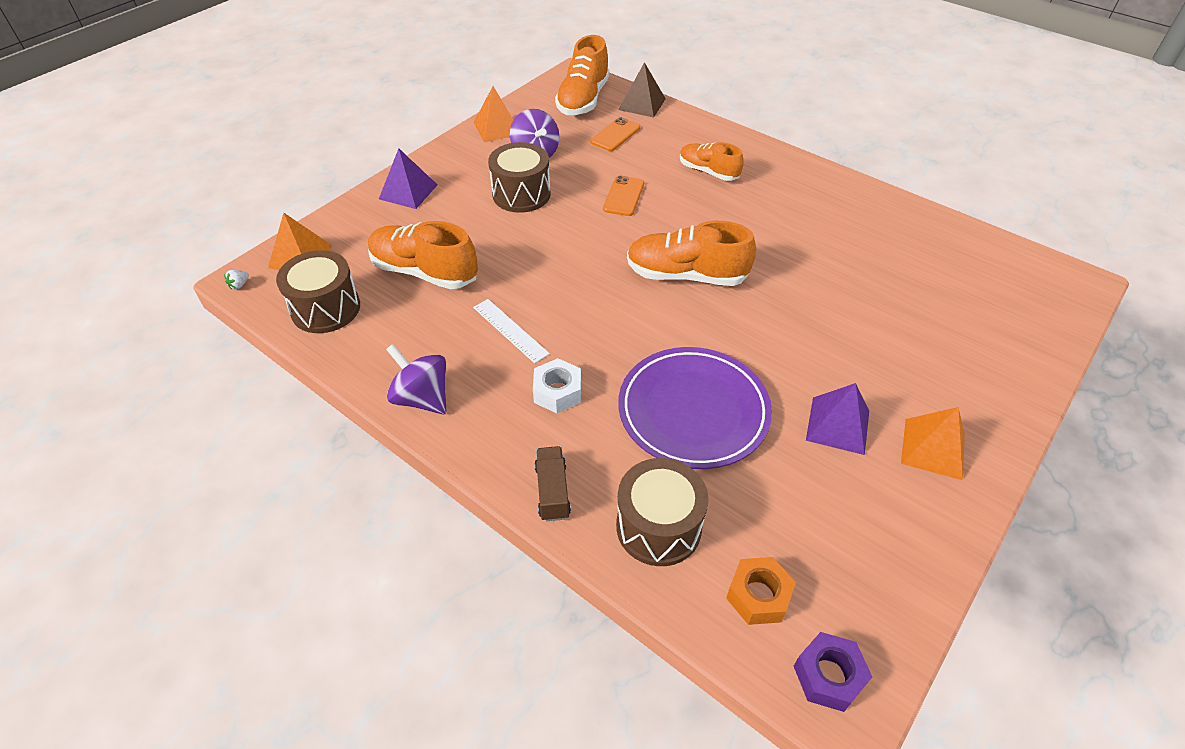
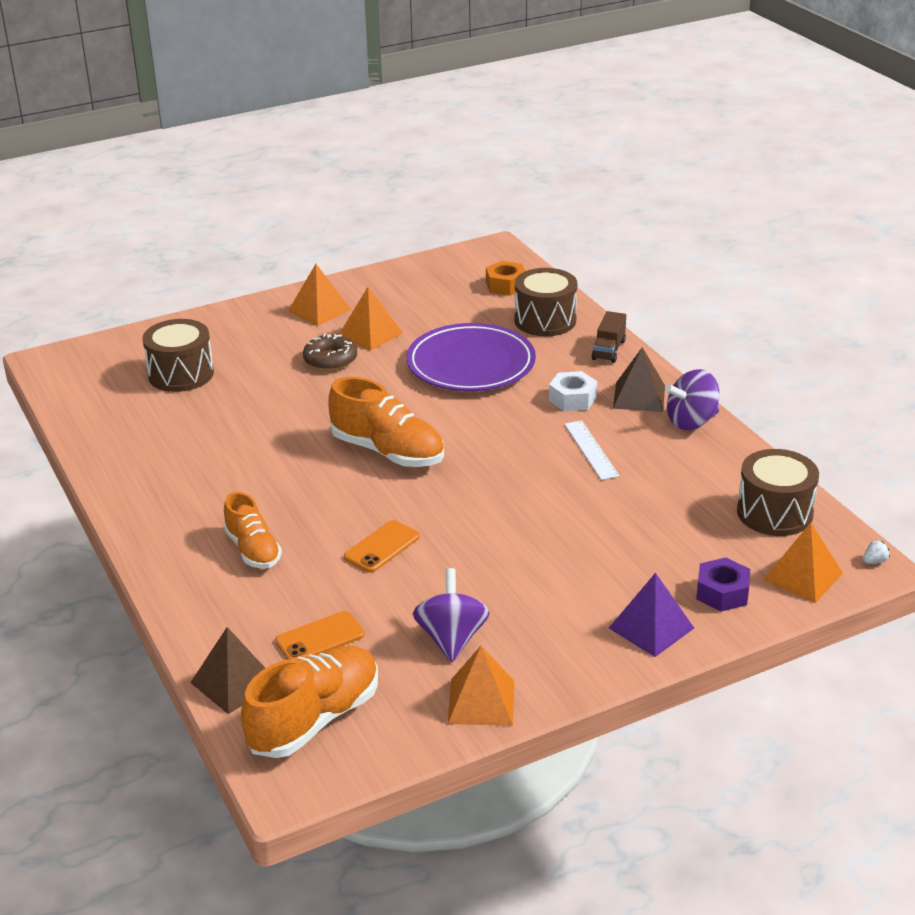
camera: 155 degrees left, 15 degrees down
(422, 398) = (691, 421): purple spinning top -> purple spinning top turned 90 degrees clockwise
(424, 272) = (659, 522): orange shoe -> none
(488, 418) = (639, 396): none -> brown pyramid
(521, 194) = (504, 584): brown drum -> brown drum (181, 374)
(828, 676) = (493, 257): purple nut -> purple nut (722, 593)
(838, 369) = (330, 360): none -> brown donut
(838, 425) = (370, 334): purple pyramid -> orange pyramid

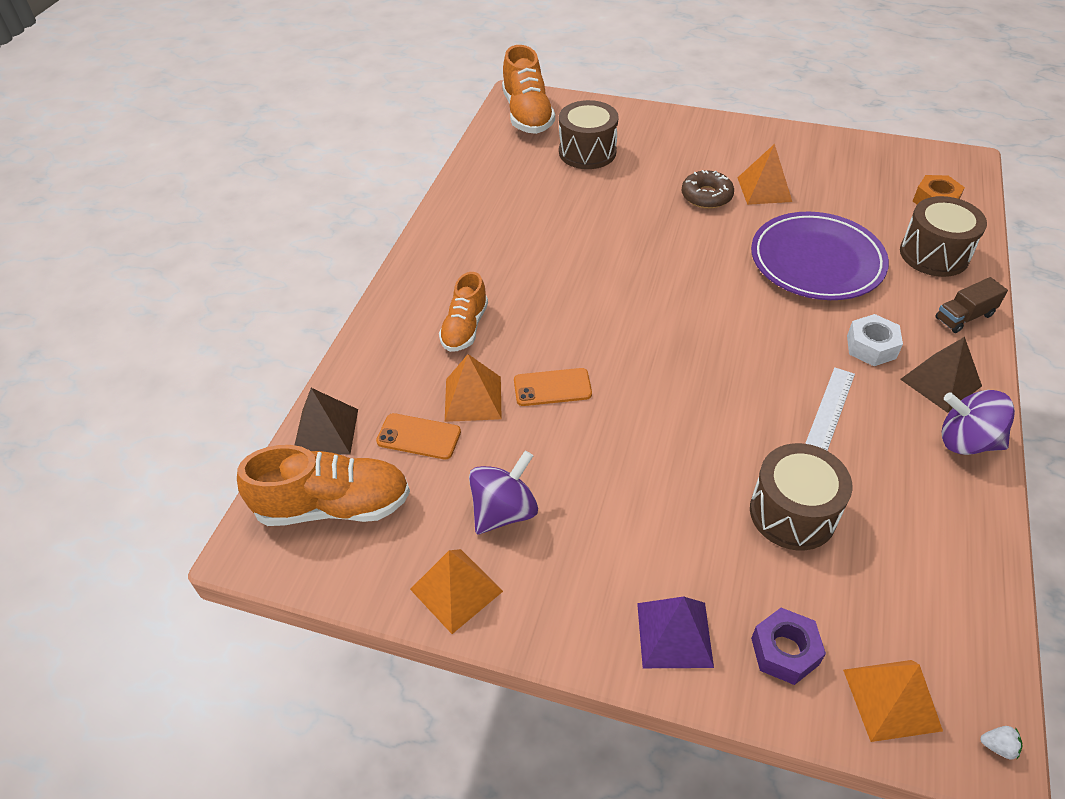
camera: 45 degrees right, 15 degrees up
(319, 310) = (747, 148): orange pyramid -> orange pyramid (473, 398)
(387, 451) = (655, 303): orange shoe -> orange shoe (527, 115)
(774, 513) = (943, 603): brown drum -> brown drum (792, 513)

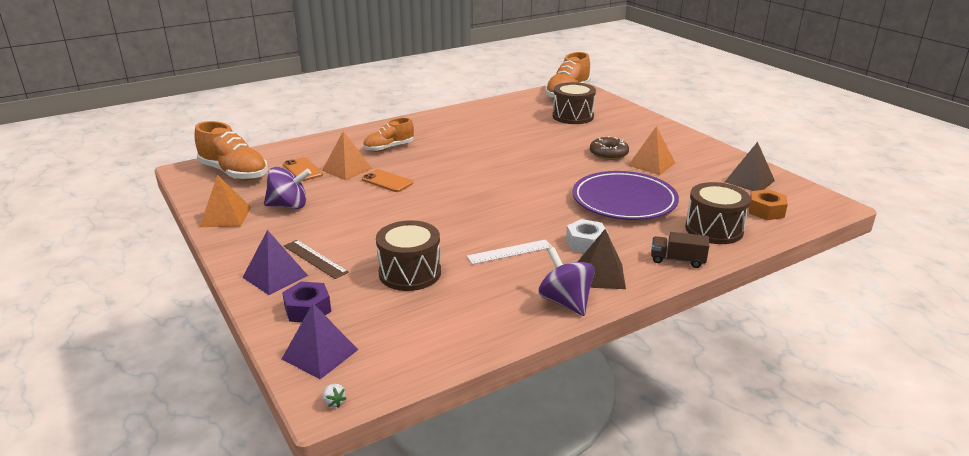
camera: 40 degrees right, 20 degrees down
(326, 431) = (273, 152): brown pyramid -> brown pyramid (749, 181)
(672, 571) = (315, 259): none -> brown ruler
(892, 699) = (320, 354): orange pyramid -> purple pyramid

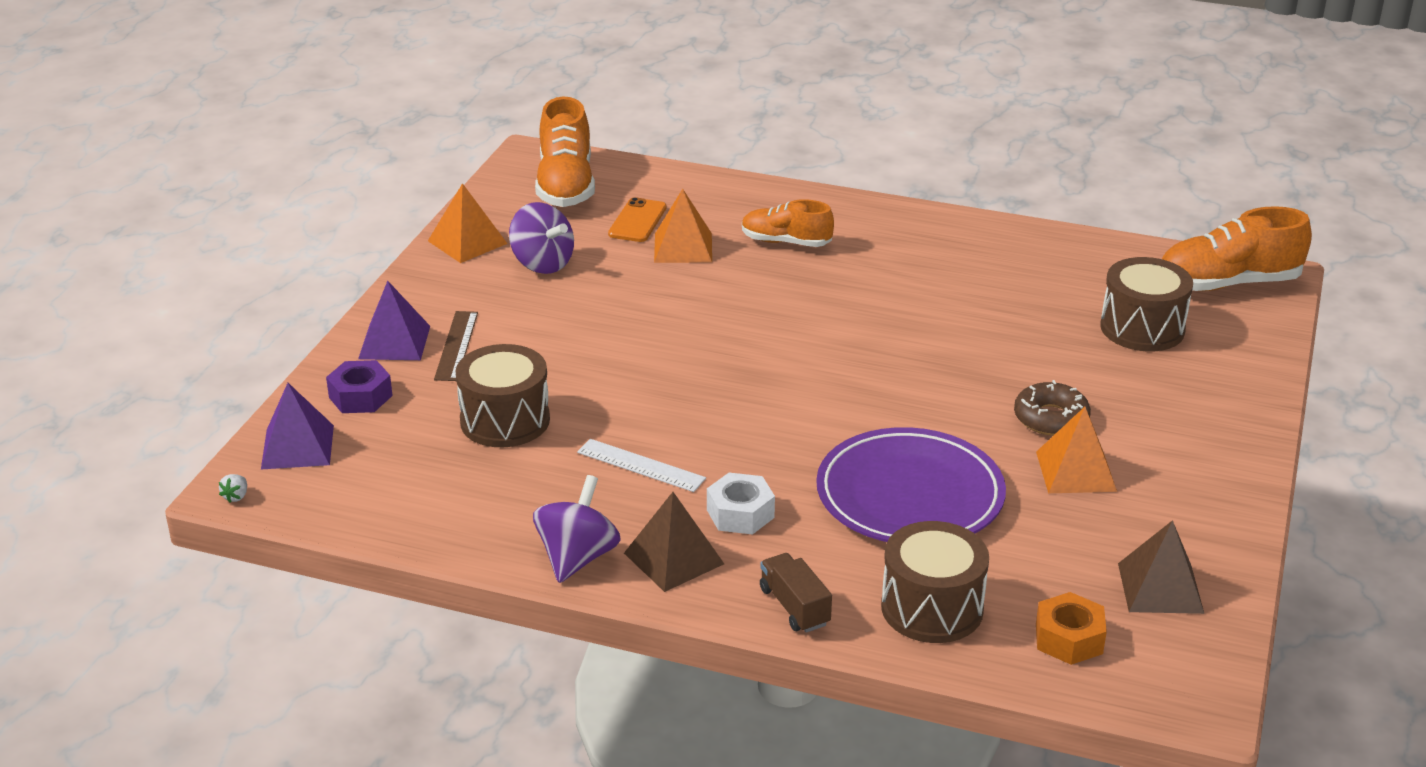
camera: 50 degrees right, 5 degrees up
(387, 181) = (693, 291): orange phone -> none

